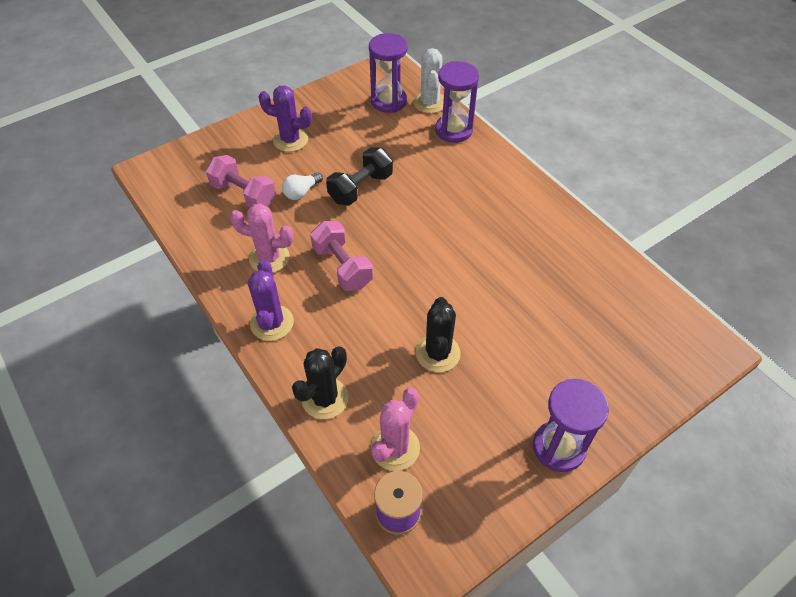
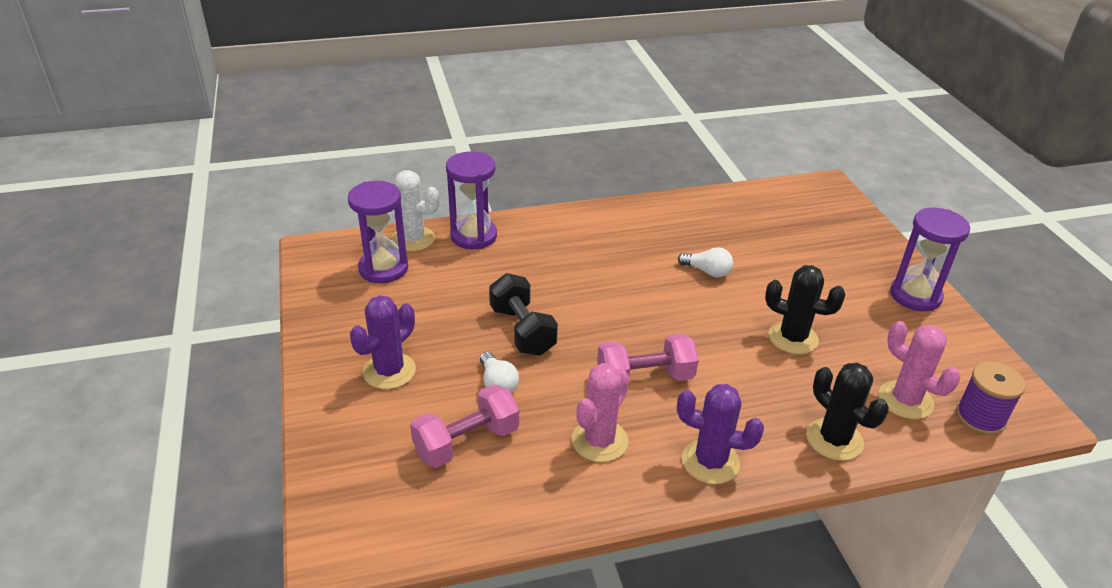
camera: 70 degrees left, 15 degrees down
(496, 278) = (707, 271): none -> white light bulb

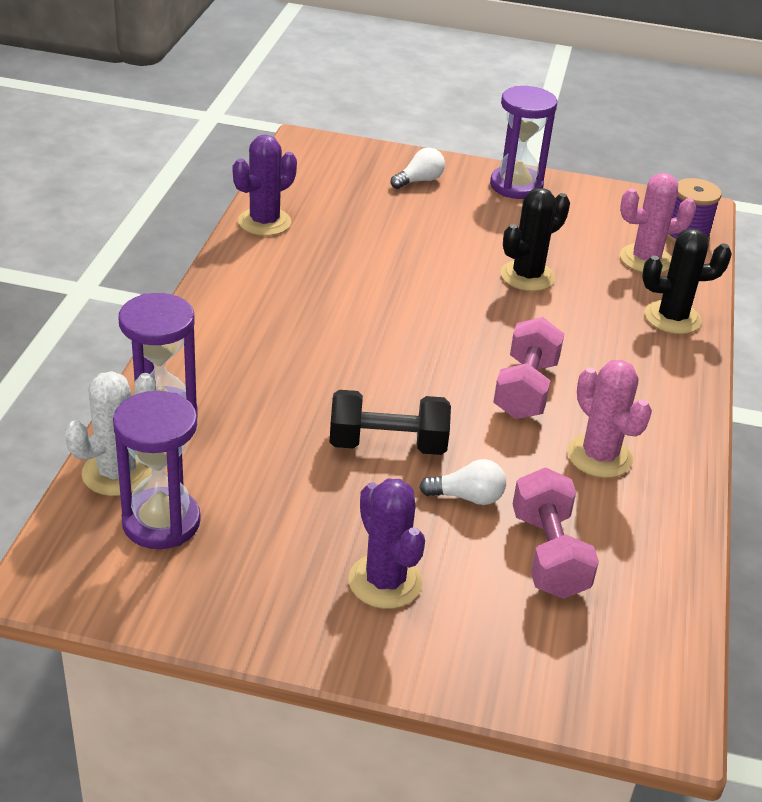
camera: 65 degrees left, 0 degrees up
(707, 271) = (386, 278): white light bulb -> white light bulb (419, 181)
(710, 462) = (664, 399): purple cactus -> purple cactus (264, 222)

